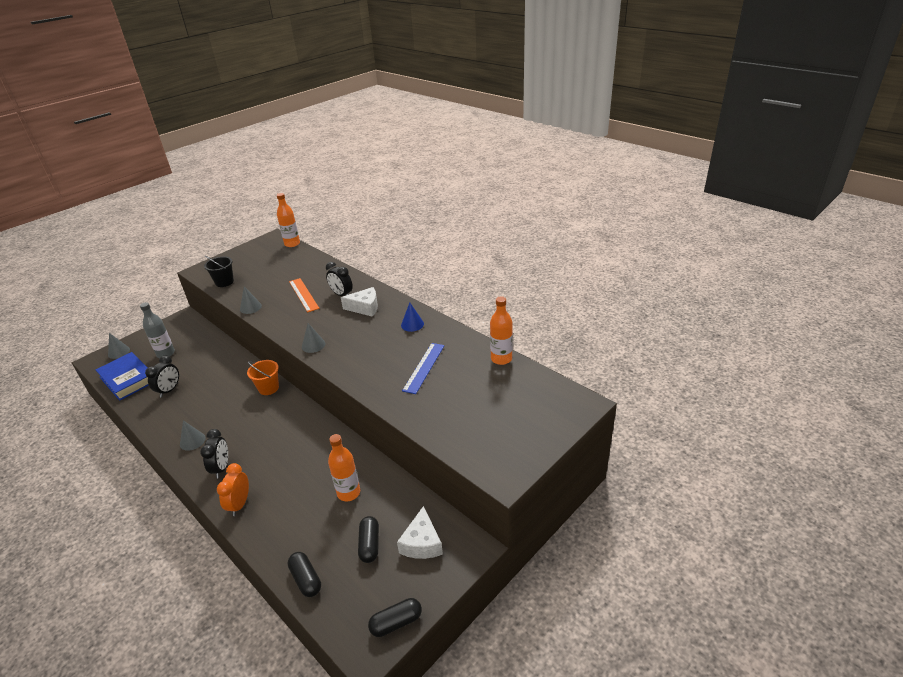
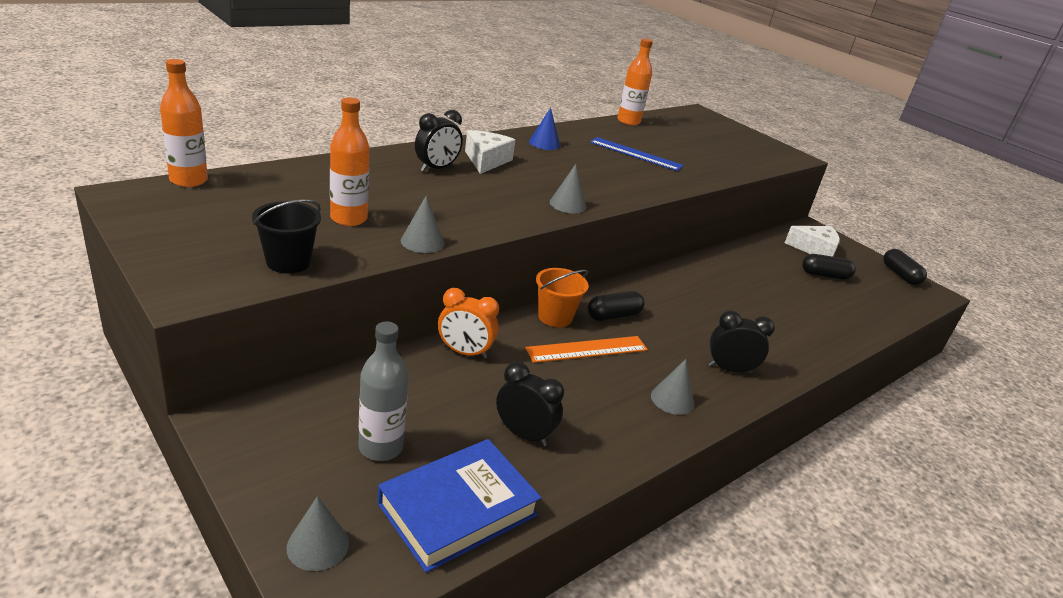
camera: 90 degrees left, 5 degrees down
(240, 504) = (791, 355): orange clock -> orange clock (464, 352)
(303, 295) = (413, 194): orange ruler -> orange ruler (587, 349)
(306, 579) = (878, 316): black capsule -> black capsule (613, 316)
(348, 493) = (760, 277): orange bottle -> orange bottle (348, 219)

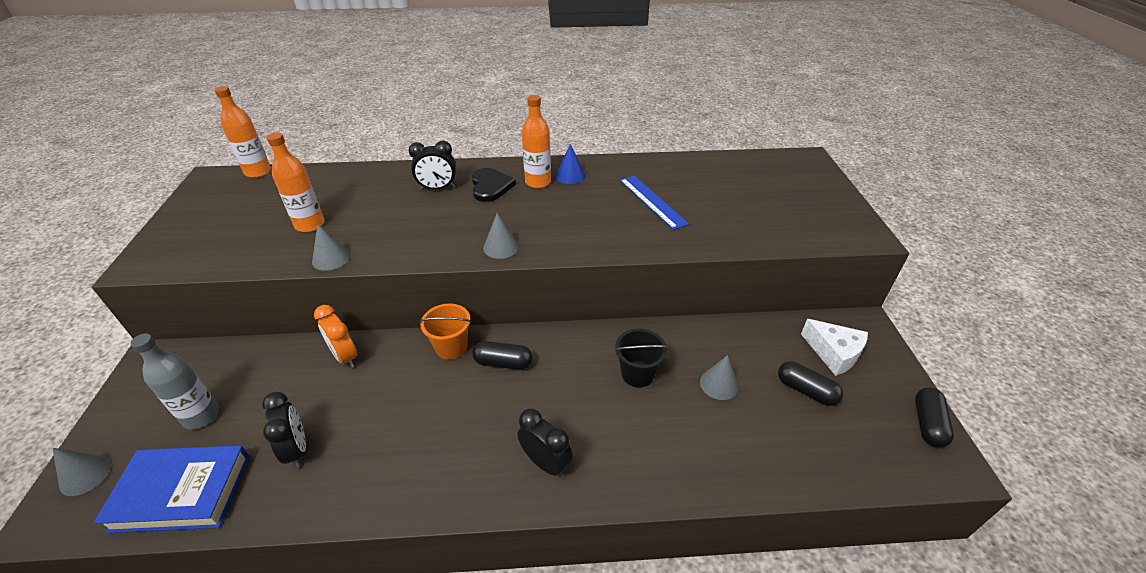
camera: 40 degrees right, 10 degrees up
(288, 262) = (223, 254): black bucket -> black bucket (637, 374)
(486, 160) = (490, 186): white cheese -> black heart
(587, 349) = (439, 389): orange ruler -> none
(628, 121) = (697, 161): orange bottle -> orange bottle (538, 182)
(672, 399) = (450, 471): grey cone -> grey cone (719, 384)

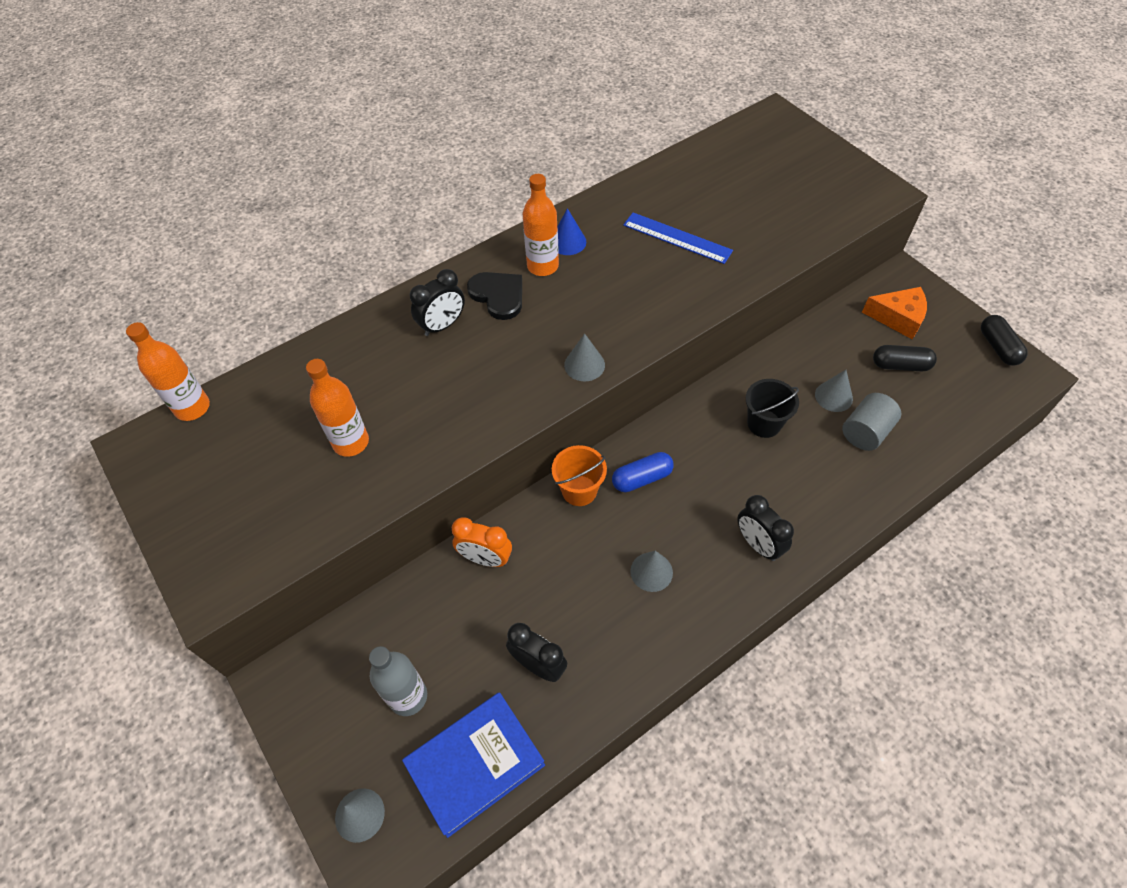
camera: 30 degrees left, 15 degrees up
(331, 258) = (425, 468): grey cone -> grey cone (651, 571)
(503, 363) = (642, 478): black capsule -> blue capsule
(545, 463) = (758, 544): black clock -> black clock turned 135 degrees counterclockwise
(725, 427) = (865, 432): none -> grey cylinder
(834, 353) = (898, 318): white cheese -> orange cheese

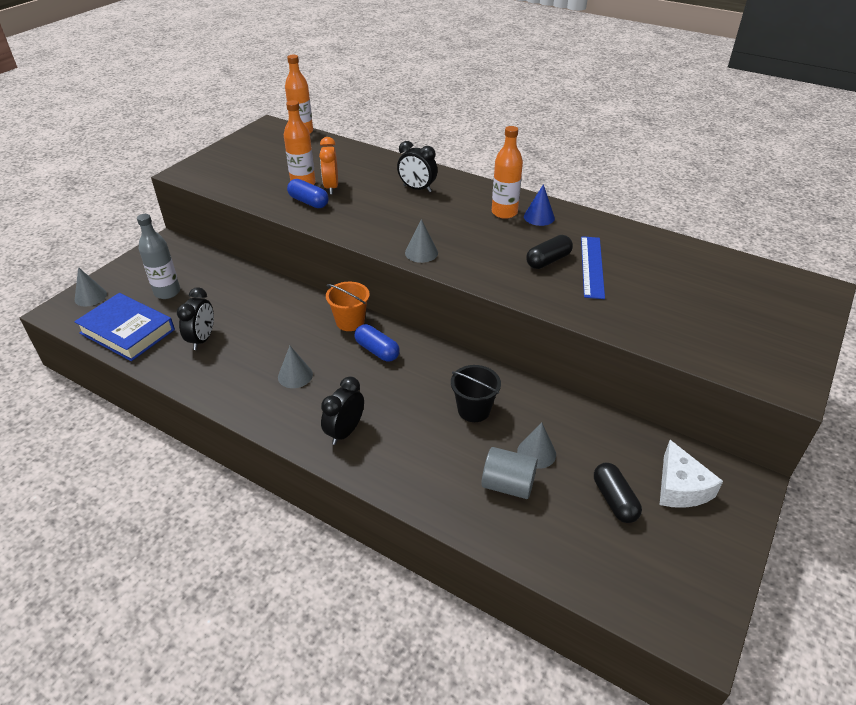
camera: 65 degrees right, 15 degrees down
(404, 447) = (308, 202): none -> blue capsule
(485, 558) = (275, 295): orange clock -> orange clock (331, 187)
(498, 295) = (460, 202): black heart -> none
(898, 318) = (680, 487): orange cheese -> white cheese
(998, 347) = (711, 591): black capsule -> black capsule (548, 261)

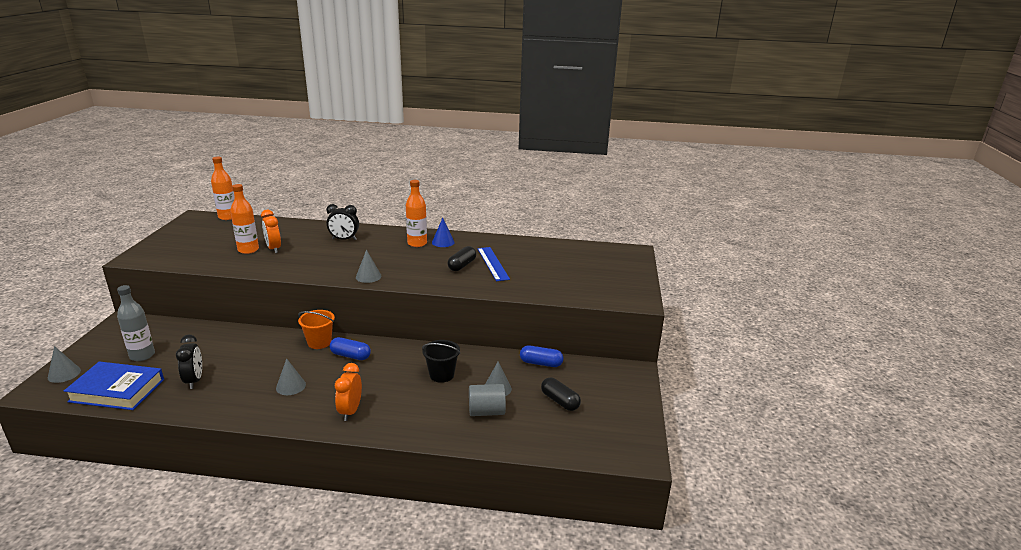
camera: 25 degrees left, 15 degrees down
(308, 202) = (260, 260): blue capsule -> blue capsule (541, 363)
(345, 432) = (350, 411): black clock -> orange clock
(680, 487) = (597, 384): white cheese -> none

